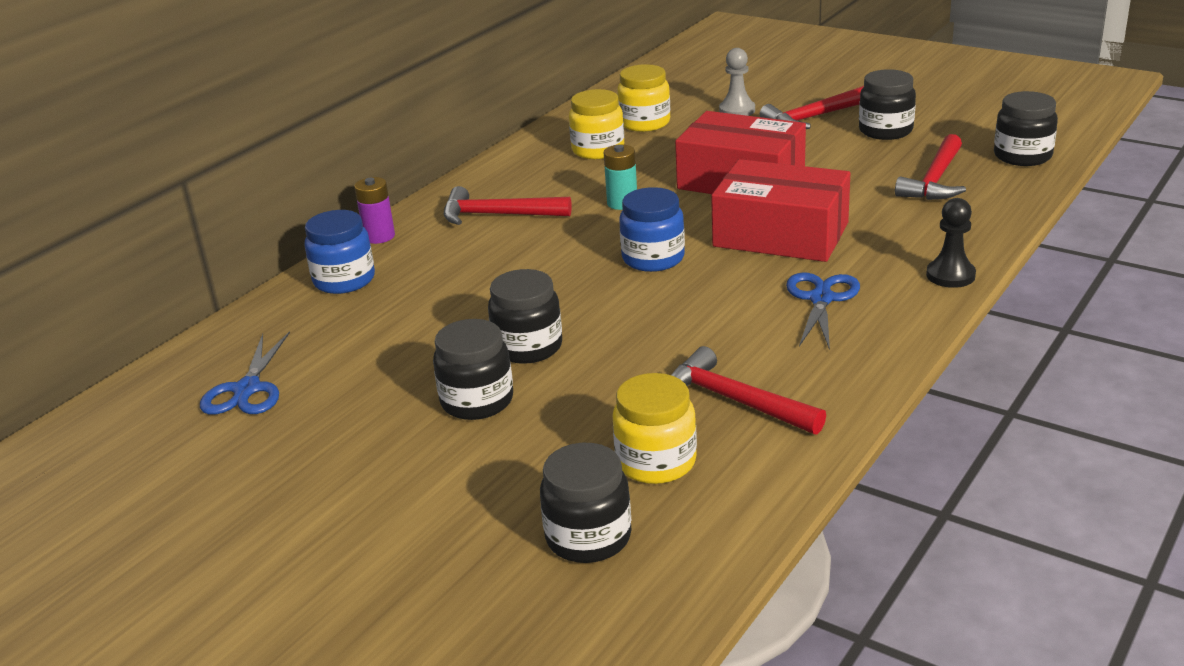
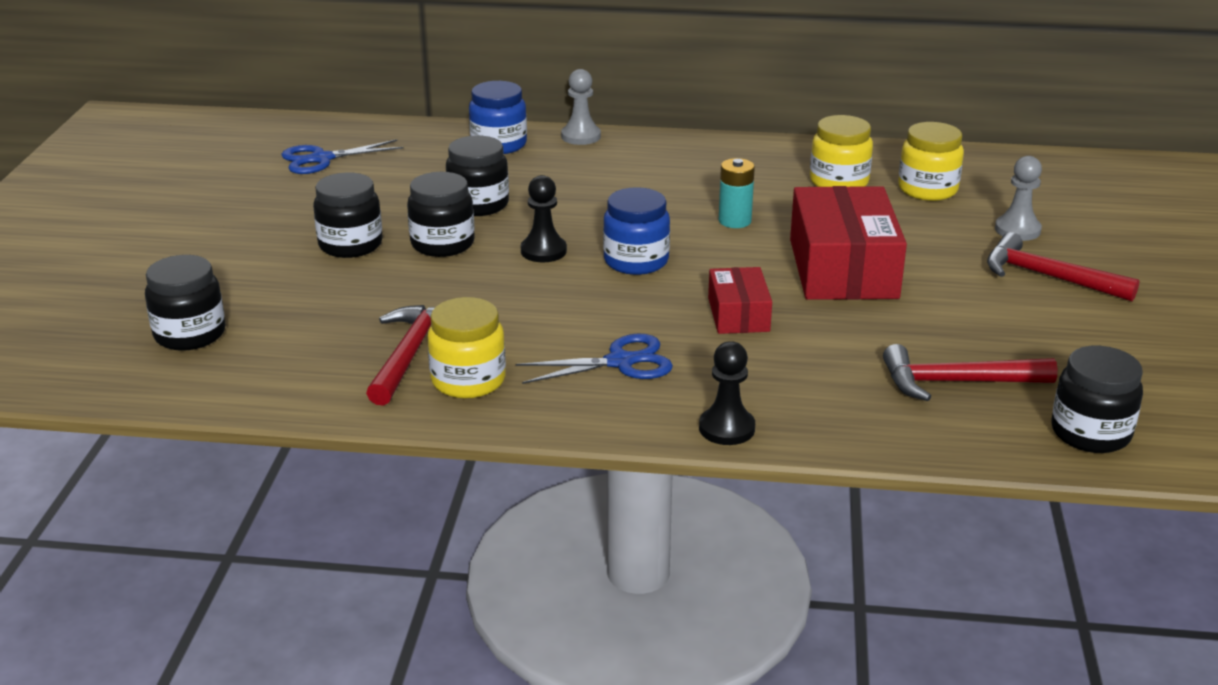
camera: 60 degrees right, 0 degrees up
(379, 236) = (581, 136): purple battery -> grey pawn
(497, 215) = (660, 172): red hammer -> none
(593, 297) = (543, 251): none -> black pawn
(656, 462) = (300, 339): yellow jar -> yellow jar (468, 380)
(780, 234) = (738, 314): red box -> red box, size x0.54
(885, 131) = (1063, 328): black jar -> black jar (478, 204)

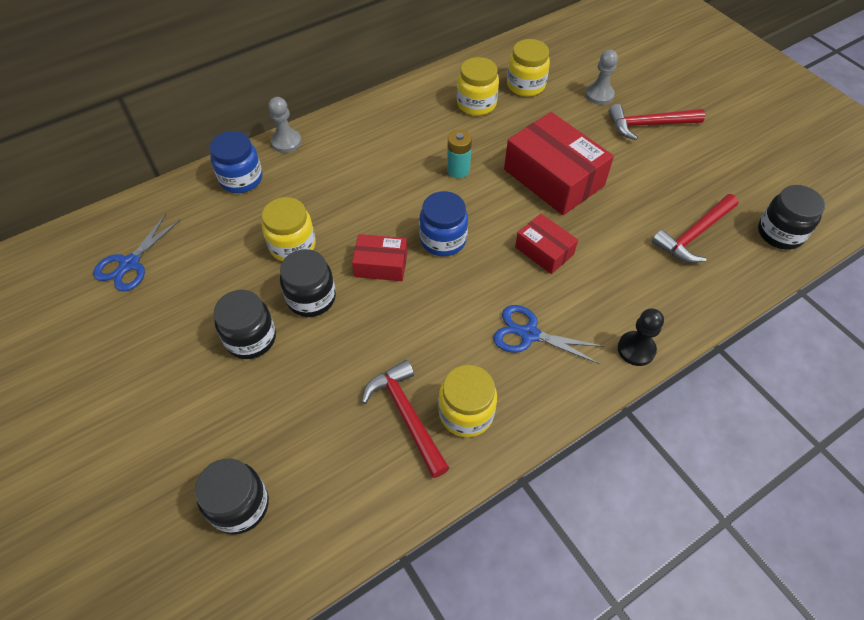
camera: 40 degrees left, 25 degrees up
(478, 204) = (292, 245): black jar -> yellow jar
(543, 251) = (381, 265): black pawn -> red box
(621, 362) = (529, 334): blue scissors -> blue scissors turned 105 degrees counterclockwise

